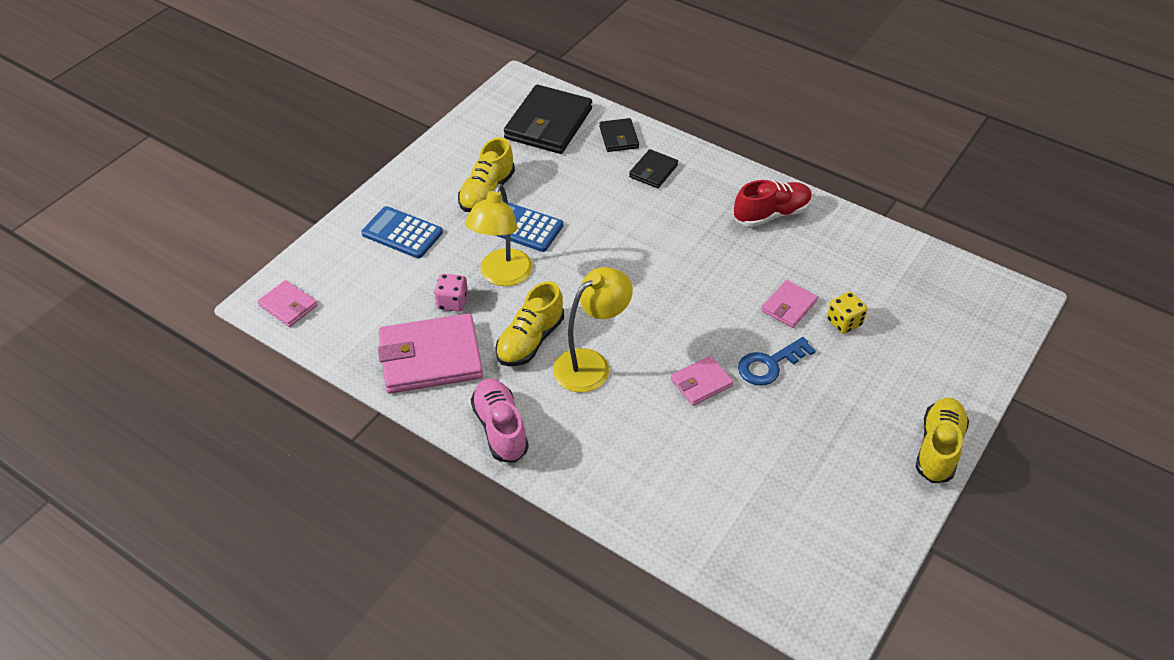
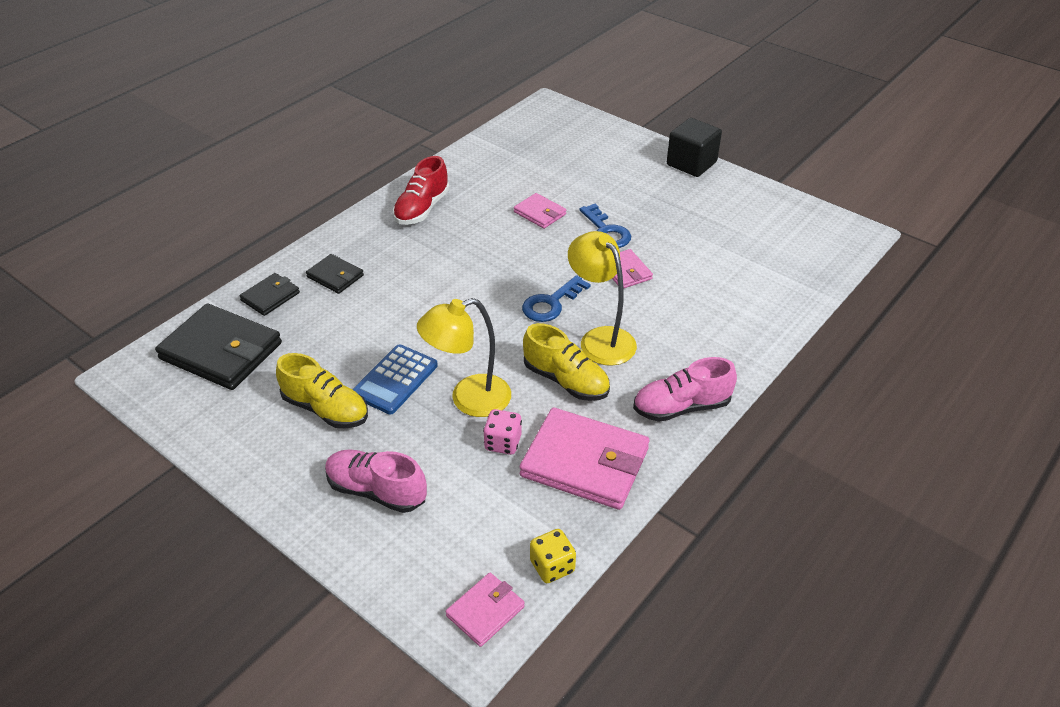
camera: 85 degrees left, 5 degrees down
(402, 233) = (376, 491): blue calculator -> pink shoe
(430, 358) = (585, 462): pink wallet -> pink wallet turned 60 degrees counterclockwise
(502, 276) = (469, 399): yellow lamp -> yellow lamp turned 135 degrees clockwise
(619, 137) = (270, 296): black wallet -> black wallet turned 45 degrees counterclockwise
(639, 324) = (551, 303): none -> blue key
(771, 214) = (422, 209): red shoe -> red shoe turned 135 degrees counterclockwise
(844, 322) = (562, 187): yellow dice -> yellow dice (552, 566)
(938, 448) = (691, 163): yellow shoe -> black cube

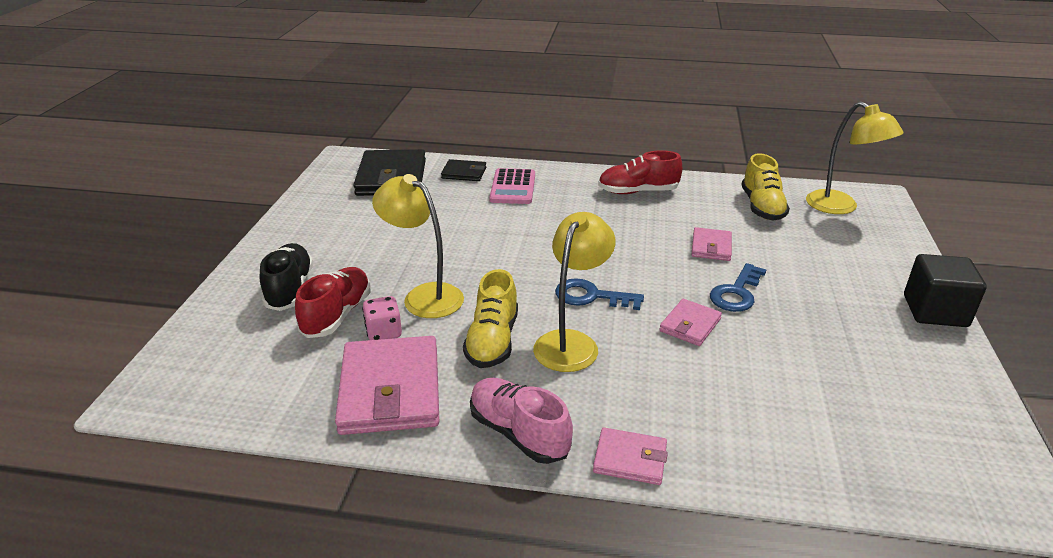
camera: 60 degrees right, 10 degrees down
(325, 409) = (363, 236): yellow shoe -> yellow shoe (762, 207)
(335, 276) = (513, 187): black wallet -> pink calculator
(376, 491) = (290, 289): pink shoe -> black shoe
(395, 380) = (419, 253): blue calculator -> none
(450, 467) = (337, 315): none -> red shoe
(485, 611) = (179, 391): pink wallet -> pink wallet (630, 459)
(545, 128) = (840, 207): none -> yellow lamp
(552, 566) = (245, 414): yellow dice -> none

